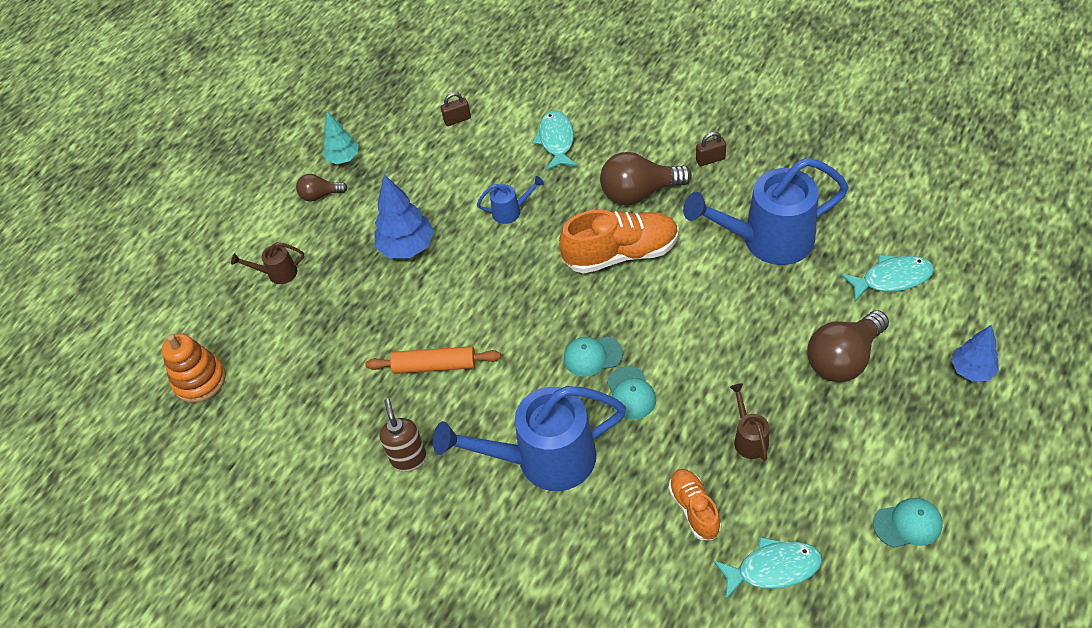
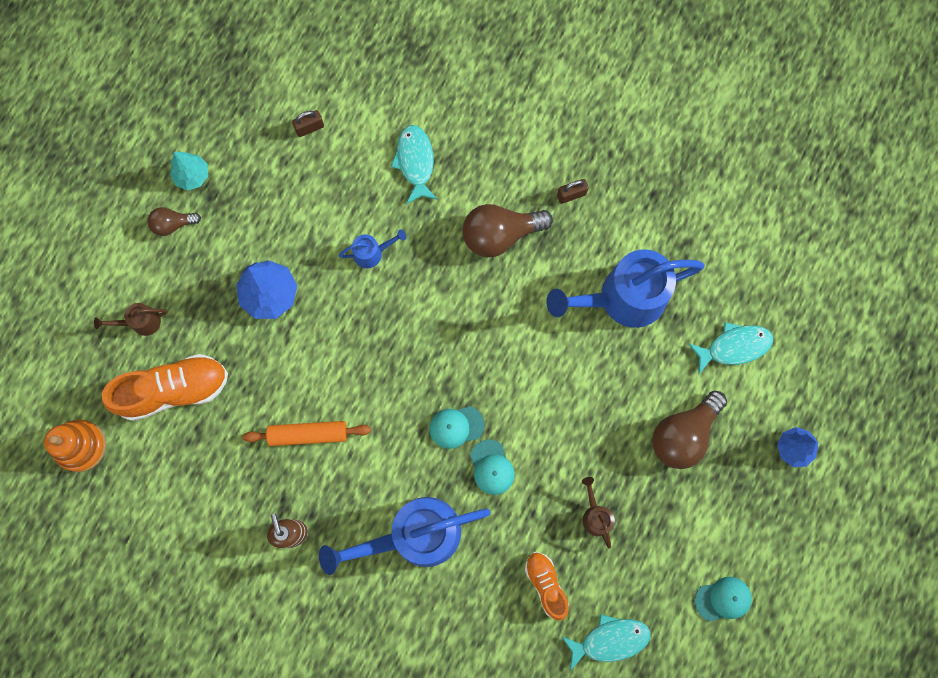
camera: 10 degrees left, 25 degrees up
(621, 254) = (482, 309): orange shoe -> orange shoe (173, 390)

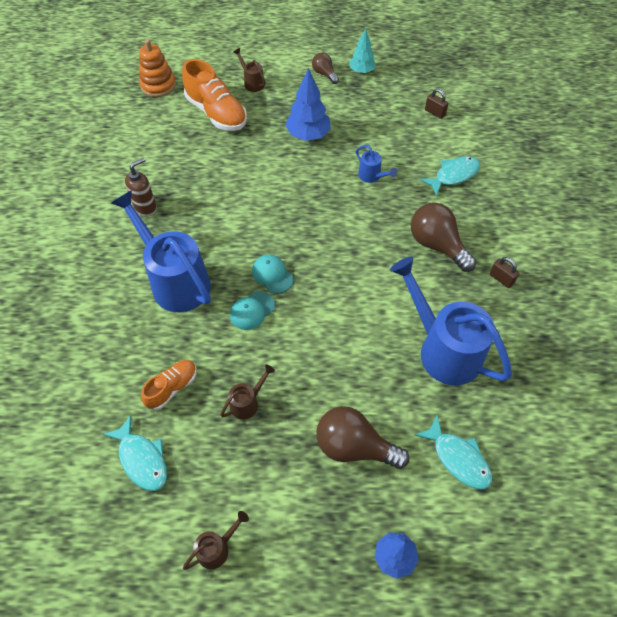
camera: 65 degrees right, 20 degrees down
(308, 434) = (221, 190): orange rolling pin -> none
(723, 599) = (217, 548): turquoise cap -> brown watering can

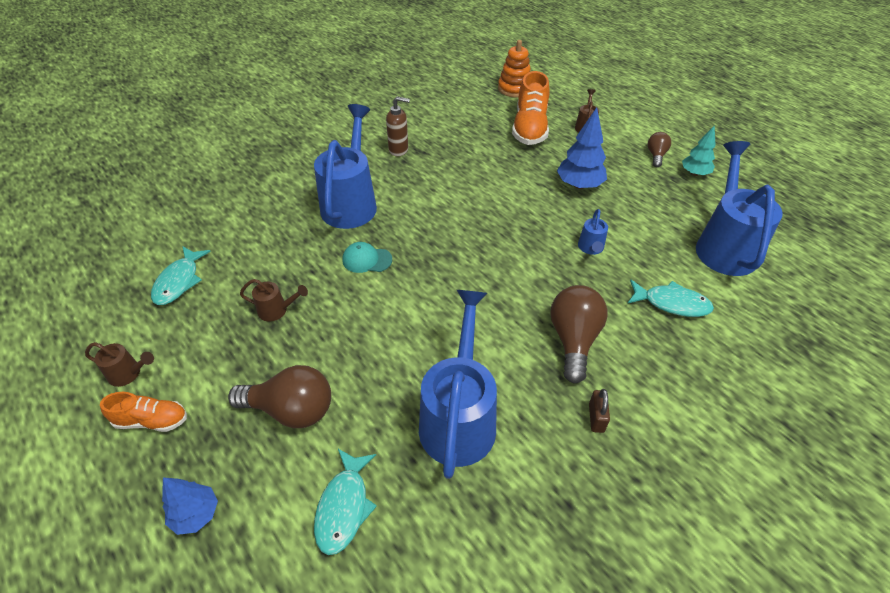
camera: 50 degrees right, 10 degrees down
(172, 388) = (254, 259): orange shoe -> orange shoe (152, 420)
(272, 275) = (414, 250): turquoise cap -> none
(354, 446) = (291, 410): brown light bulb -> brown light bulb turned 120 degrees clockwise
(435, 112) = (724, 246): brown padlock -> blue watering can

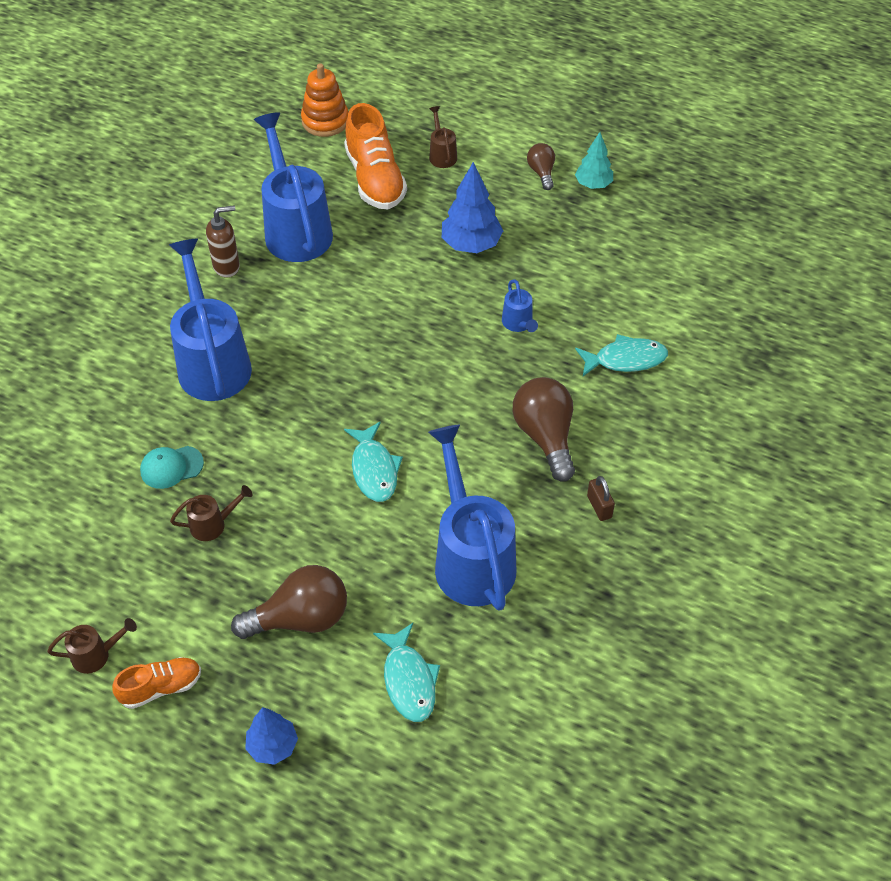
camera: 25 degrees left, 5 degrees up
(179, 281) = (71, 536): turquoise fish -> turquoise fish (374, 469)
(366, 260) = (277, 428): turquoise cap -> turquoise cap (171, 467)
(724, 246) = (655, 271): blue watering can -> blue watering can (295, 228)

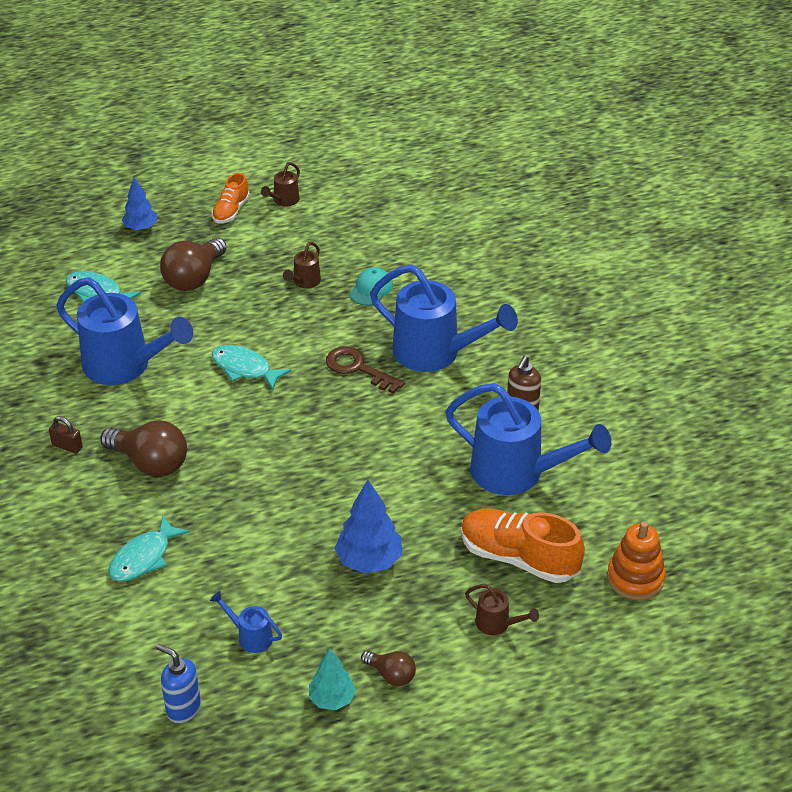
camera: 135 degrees right, 10 degrees down
(287, 396) = (357, 368): none -> brown key
(518, 324) = (256, 525): blue watering can -> blue watering can (250, 636)
(693, 241) = (183, 709): none -> blue soap dispenser

